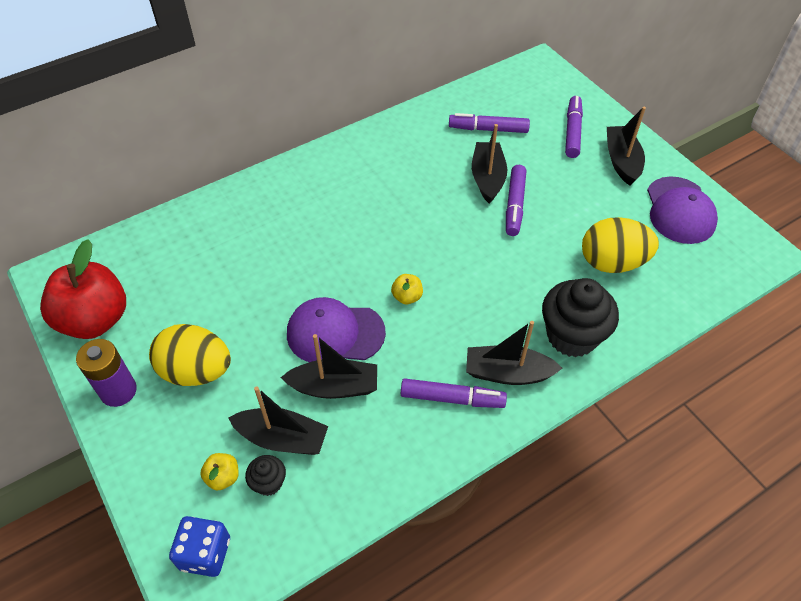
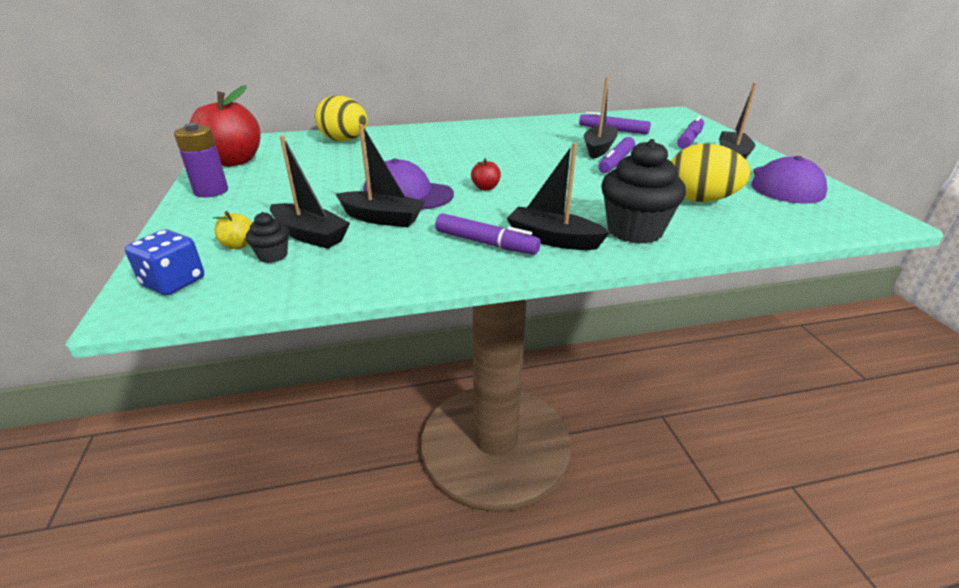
camera: 20 degrees right, 20 degrees down
(196, 371) = (278, 192): yellow egg -> yellow egg (344, 141)
(407, 297) = (485, 187): yellow apple -> red apple

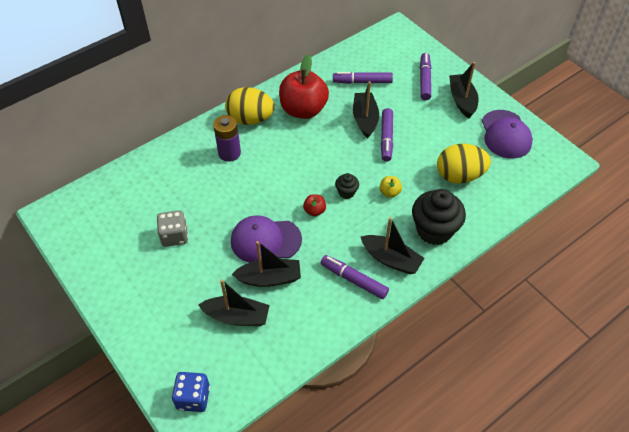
camera: 25 degrees left, 20 degrees up
(211, 191) = (114, 293): purple battery -> purple battery (229, 153)
(234, 161) = (89, 243): red apple -> red apple (303, 110)
(238, 245) = (198, 346): yellow apple -> yellow apple (389, 192)
(273, 256) = (231, 347): black cupcake -> black cupcake (346, 192)
(317, 173) = (174, 236): none -> grey dice
(344, 141) = (154, 175): yellow egg -> yellow egg (250, 119)
(486, 243) = (353, 280): purple marker -> purple marker turned 150 degrees counterclockwise
(553, 239) = (391, 259): black boat -> black boat turned 150 degrees counterclockwise

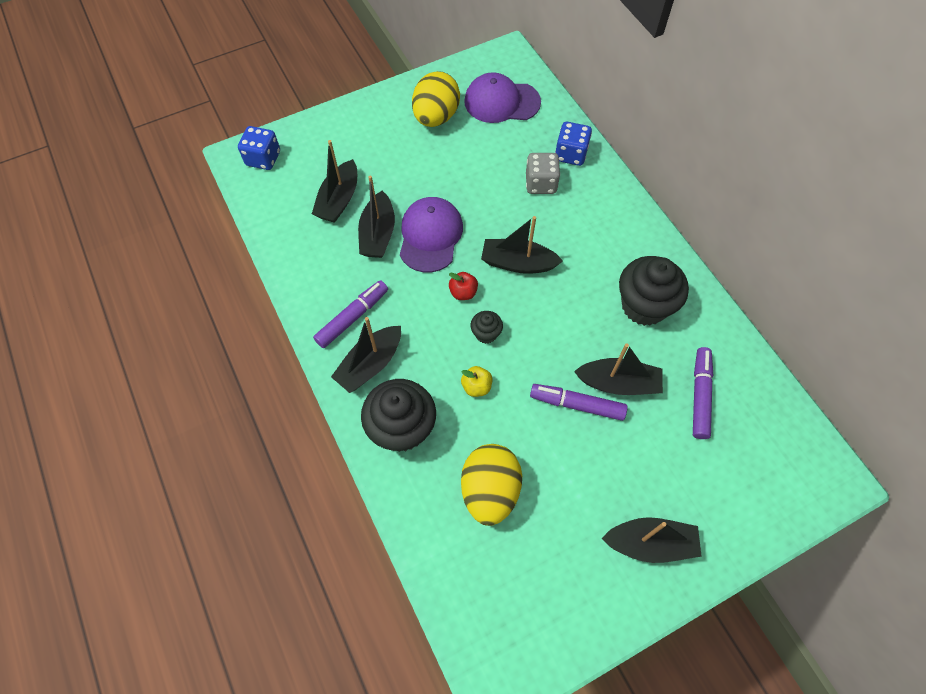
camera: 100 degrees right, 10 degrees up
(170, 159) = (570, 154): none -> blue dice
(174, 236) = (456, 153): grey dice -> grey dice (540, 183)
(229, 153) = (572, 213): purple battery -> none
(250, 119) = (630, 241): yellow egg -> yellow egg (436, 117)
(281, 181) = (518, 263): none -> black boat
(303, 110) = (644, 306): red apple -> black cupcake
(424, 80) = (701, 494): purple marker -> none
(505, 134) = (565, 593): purple cap -> purple cap (501, 102)

